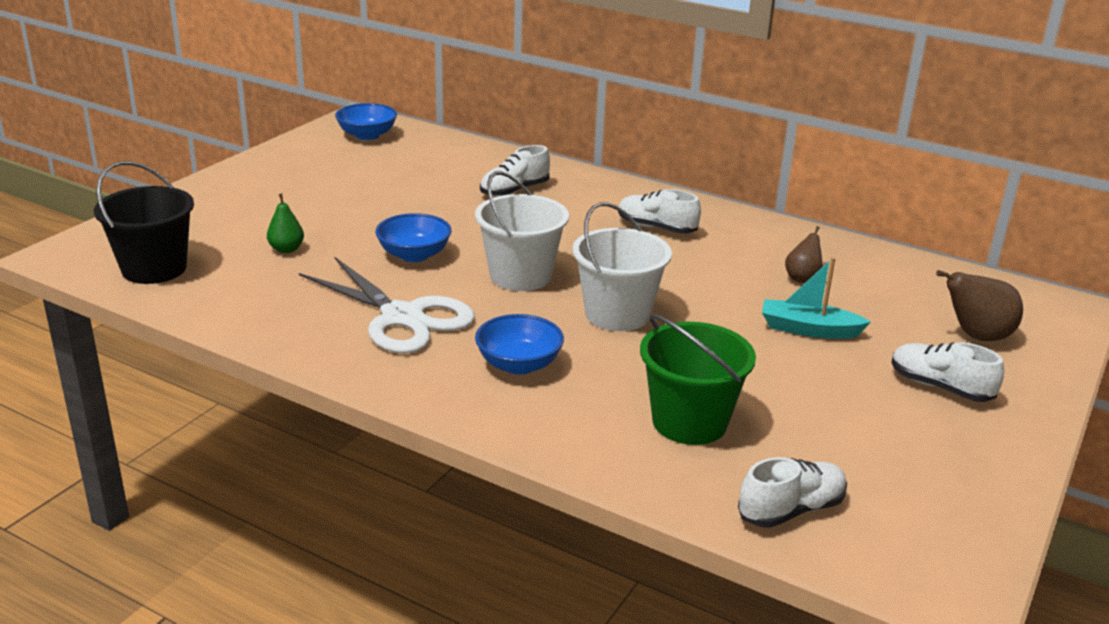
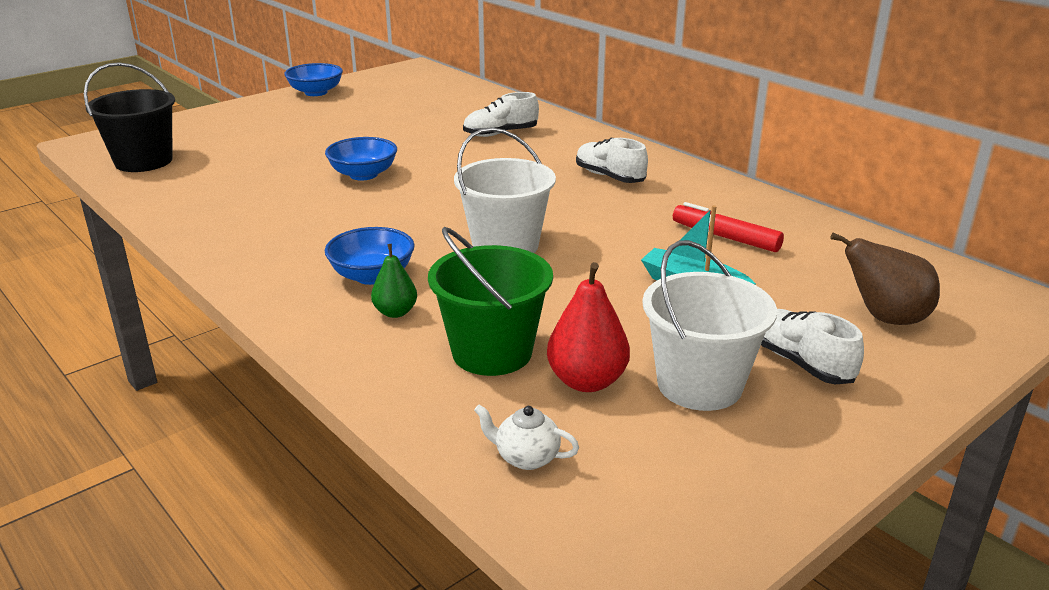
camera: 20 degrees right, 0 degrees up
(286, 249) = (261, 159): green pear -> green pear (395, 312)
(367, 135) = (410, 81): blue bowl -> blue bowl (316, 92)
(402, 317) = (306, 222): white scissors -> none
(520, 276) = (443, 202): white bucket -> white bucket (699, 385)
(788, 434) = (587, 381): none -> red pear
(791, 510) = (526, 457): white shoe -> white teapot
(802, 278) = (725, 237): brown pear -> red marker

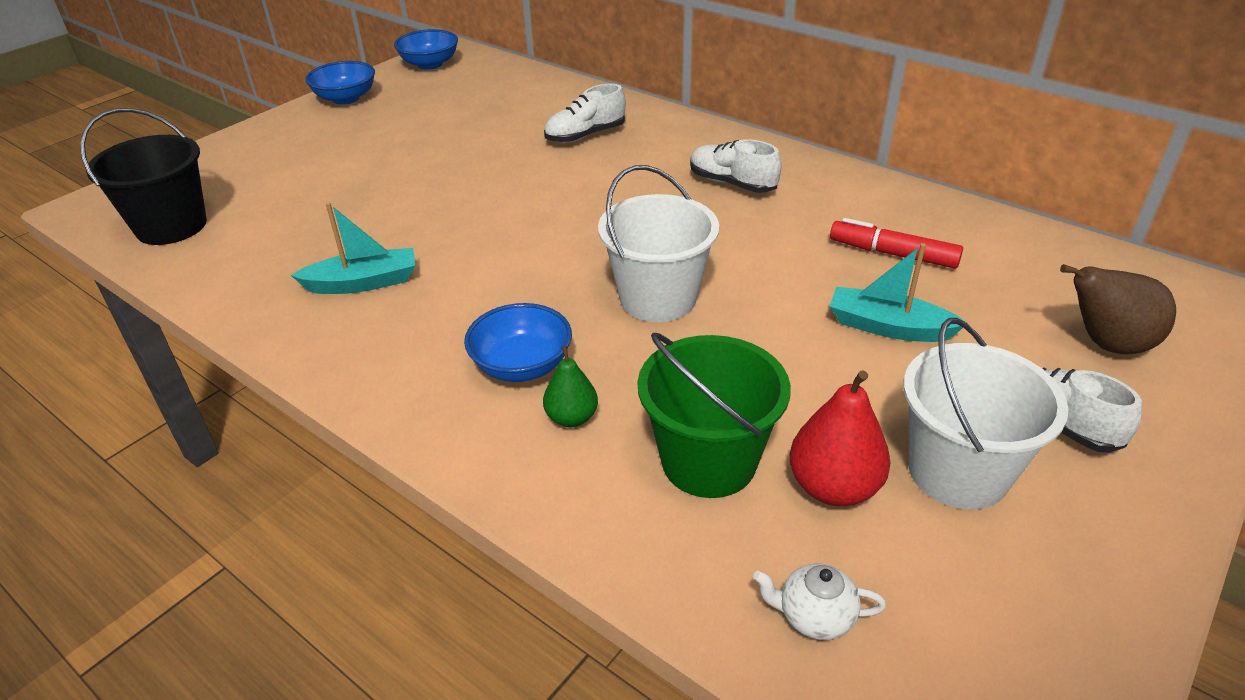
camera: 10 degrees left, 10 degrees up
(273, 211) = (363, 283): none -> turquoise boat
(363, 174) = (450, 214): blue bowl -> blue bowl (430, 64)

